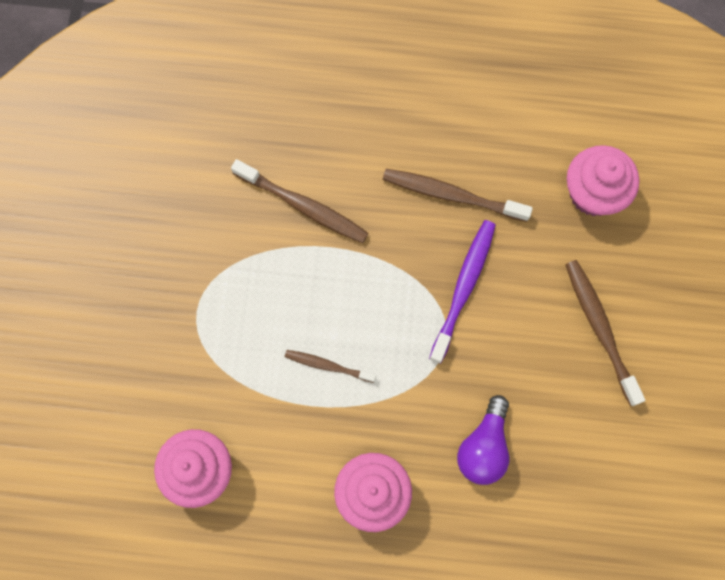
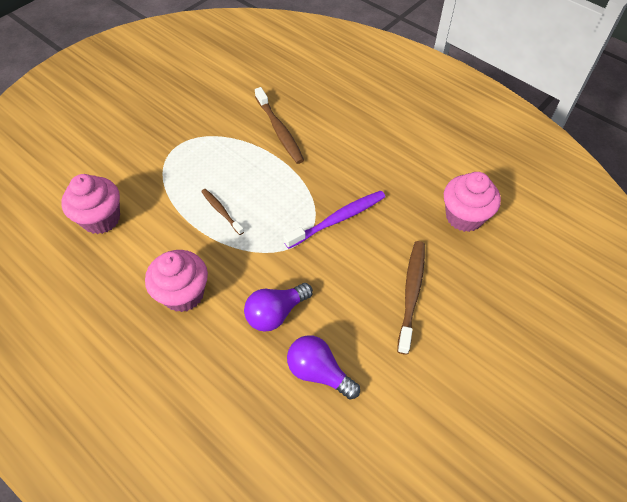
camera: 35 degrees right, 20 degrees down
(452, 195) = (370, 170): brown toothbrush -> none
(571, 479) = (319, 372): none -> purple light bulb

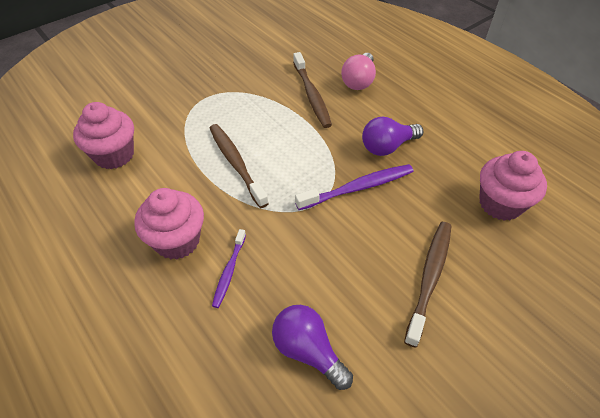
camera: 10 degrees right, 5 degrees down
(221, 211) = (236, 163): brown toothbrush -> brown toothbrush, size x1.67
(237, 315) = (229, 271): none -> purple toothbrush
(276, 313) = (272, 276): purple light bulb -> purple light bulb (387, 147)
(322, 110) = (359, 81): none -> pink light bulb

